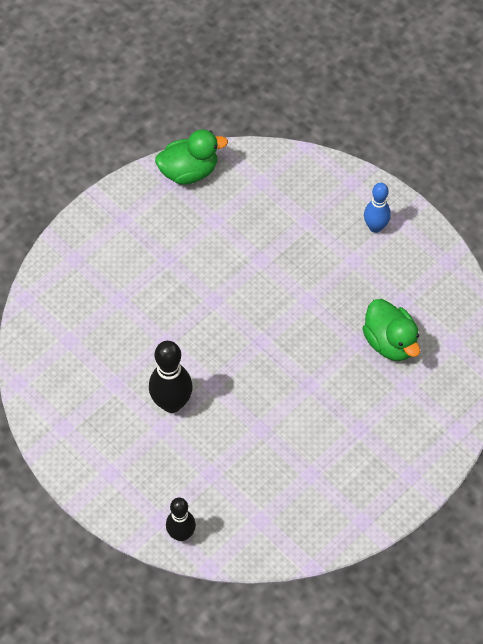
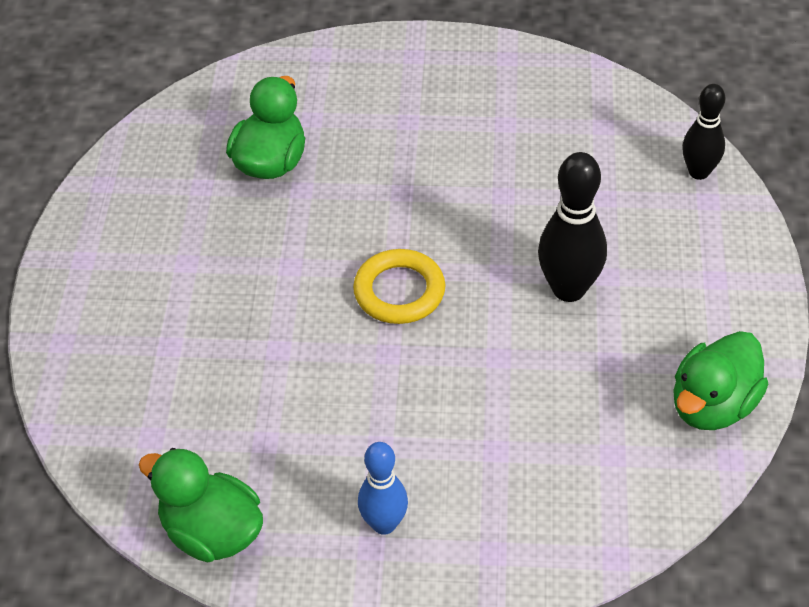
camera: 130 degrees left, 10 degrees down
(49, 402) = (713, 405): none -> green duck
(245, 332) = (399, 291): none -> yellow ring
(375, 227) = (114, 274): blue bowling pin -> blue bowling pin (384, 524)

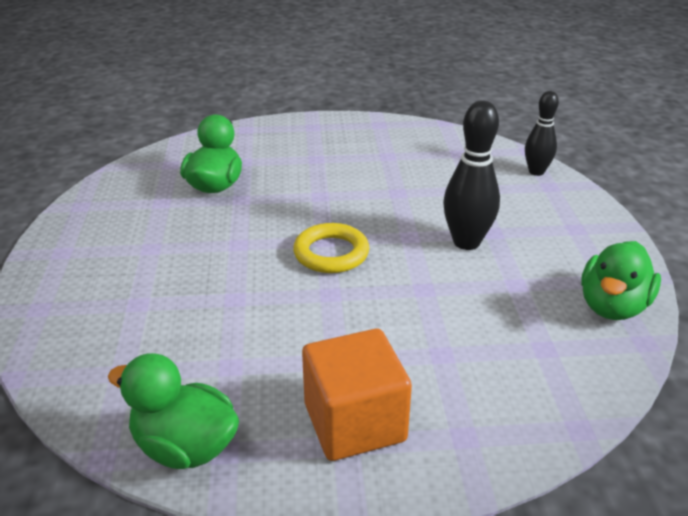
camera: 10 degrees left, 15 degrees down
(384, 524) = (354, 422): blue bowling pin -> orange cube

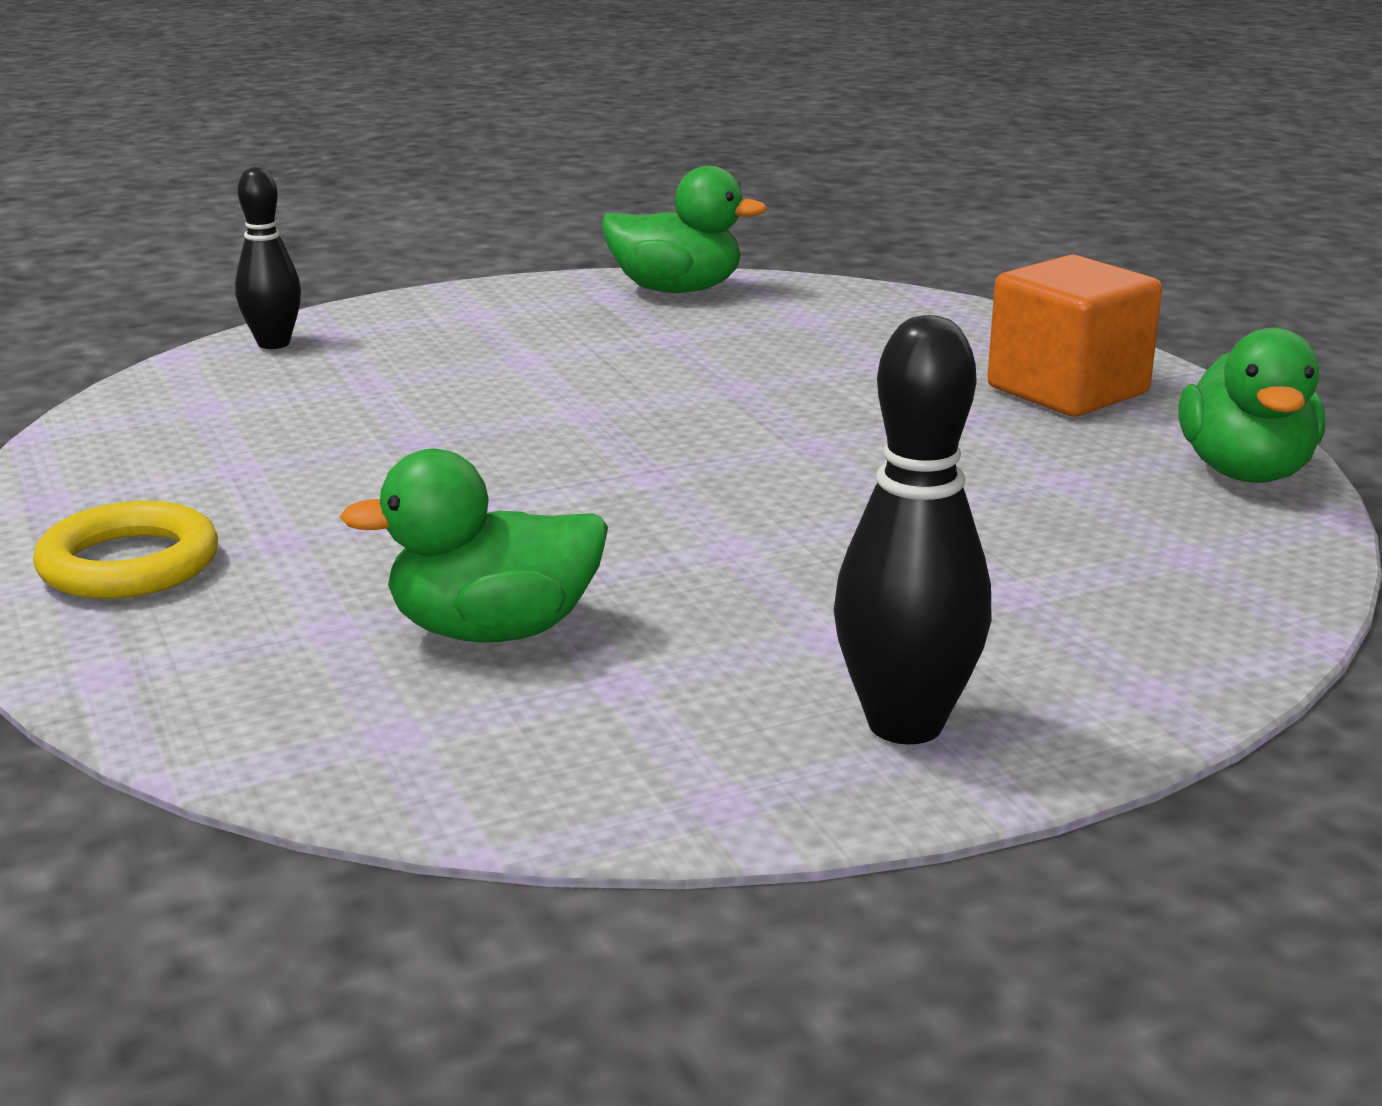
camera: 110 degrees left, 10 degrees down
(331, 253) = (692, 460): yellow ring -> yellow ring (129, 564)
(466, 242) = (572, 372): black bowling pin -> black bowling pin (905, 724)

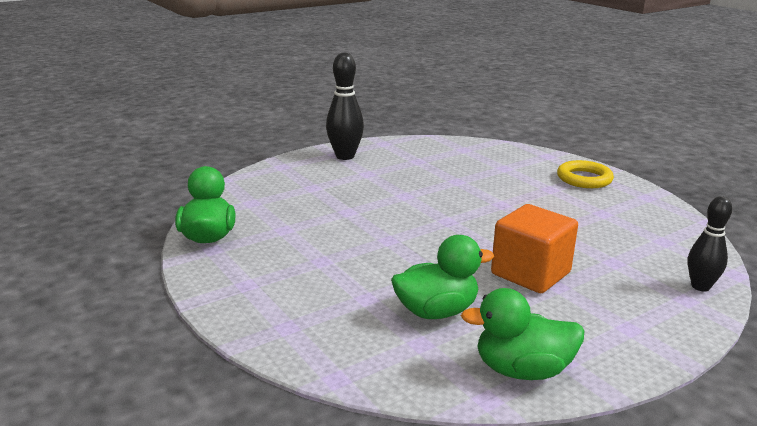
camera: 170 degrees right, 0 degrees up
(493, 631) = (459, 169): green duck -> green duck (436, 311)
(1067, 391) = (267, 282): orange cube -> orange cube (530, 273)

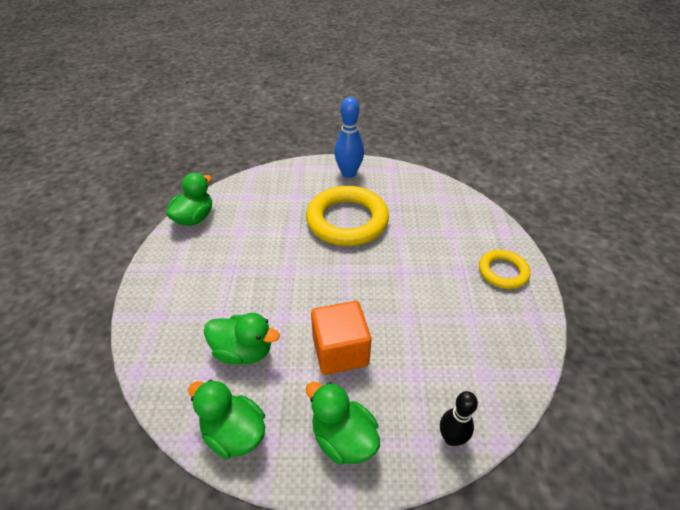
camera: 35 degrees right, 20 degrees up
(345, 156) = (348, 173): black bowling pin -> blue bowling pin
(396, 188) = (347, 220): none -> yellow ring
(623, 326) = (343, 438): none -> green duck

